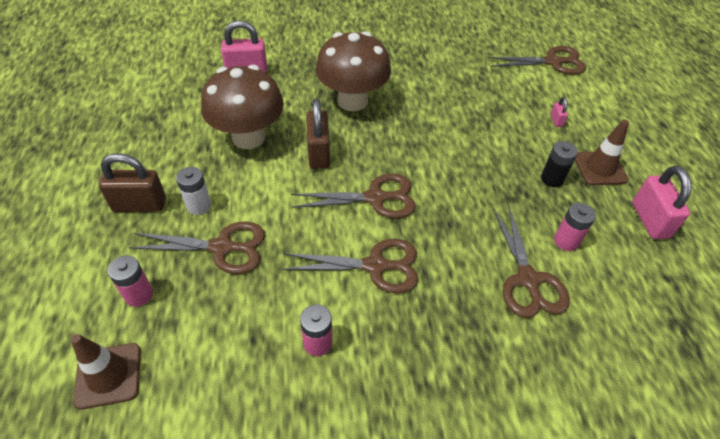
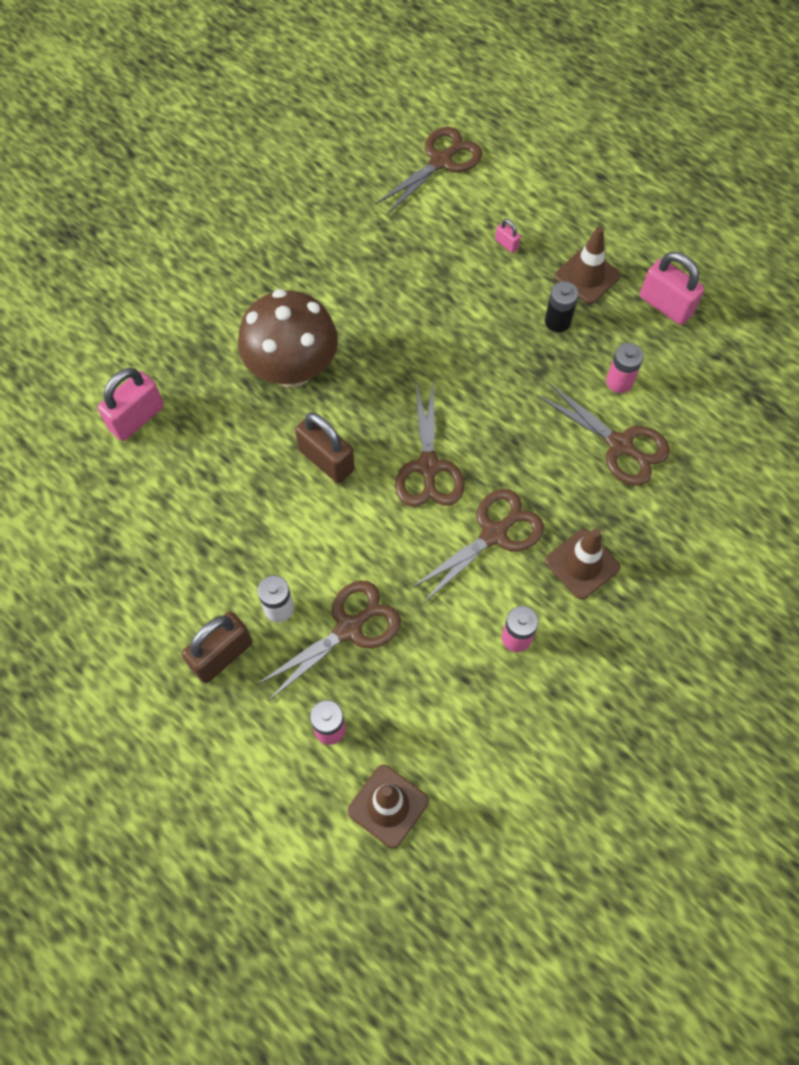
camera: 40 degrees left, 15 degrees up
(248, 137) = (237, 498): brown mushroom -> none
(375, 198) = (428, 467): brown scissors -> brown scissors turned 135 degrees clockwise
(418, 334) = (582, 564): none -> brown traffic cone

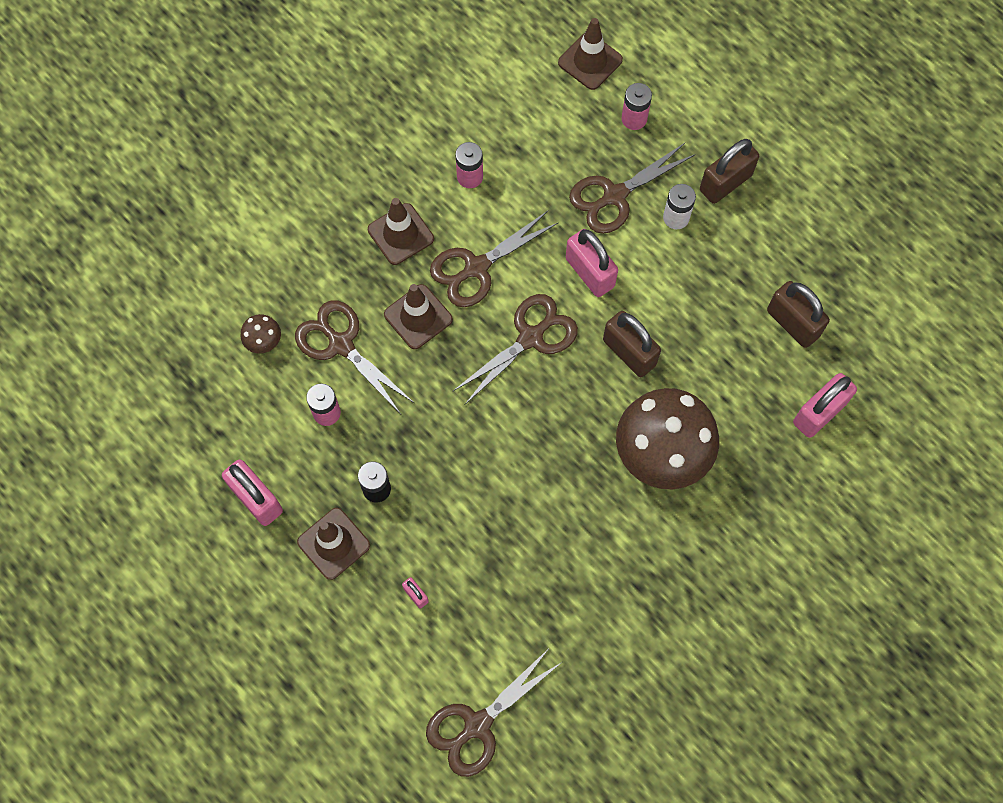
camera: 175 degrees left, 5 degrees up
(156, 503) = (793, 323): none -> brown padlock
(372, 539) = (590, 272): none -> pink padlock
(428, 467) = (531, 337): brown scissors -> brown scissors turned 45 degrees clockwise
(547, 478) = (418, 317): none -> brown traffic cone
(698, 441) = (264, 342): none -> brown mushroom

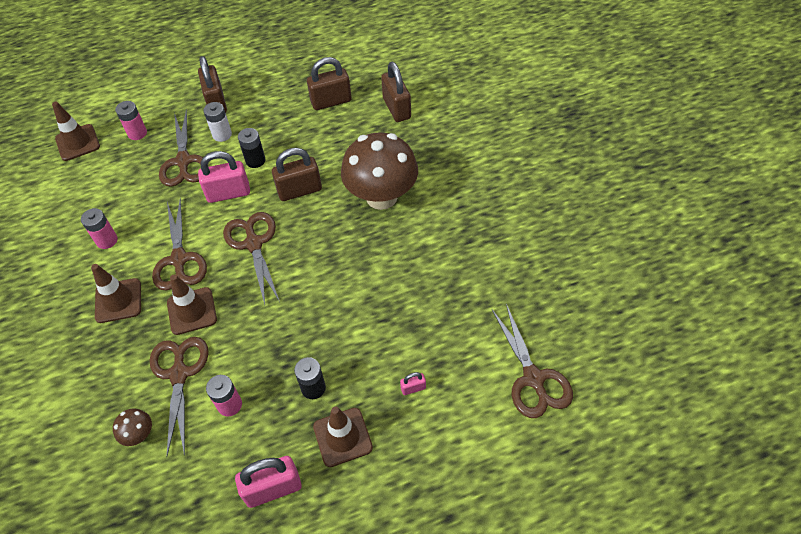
camera: 65 degrees left, 15 degrees down
(341, 344) = (179, 374): brown scissors -> brown scissors turned 105 degrees clockwise
(652, 278) = (255, 160): none -> black battery
(819, 413) = (396, 108): pink padlock -> brown padlock

